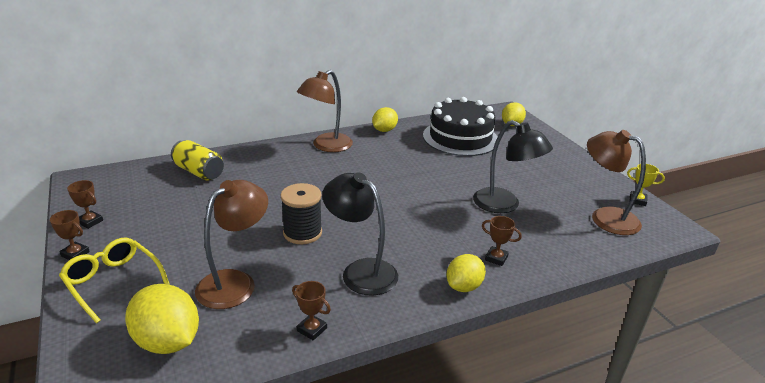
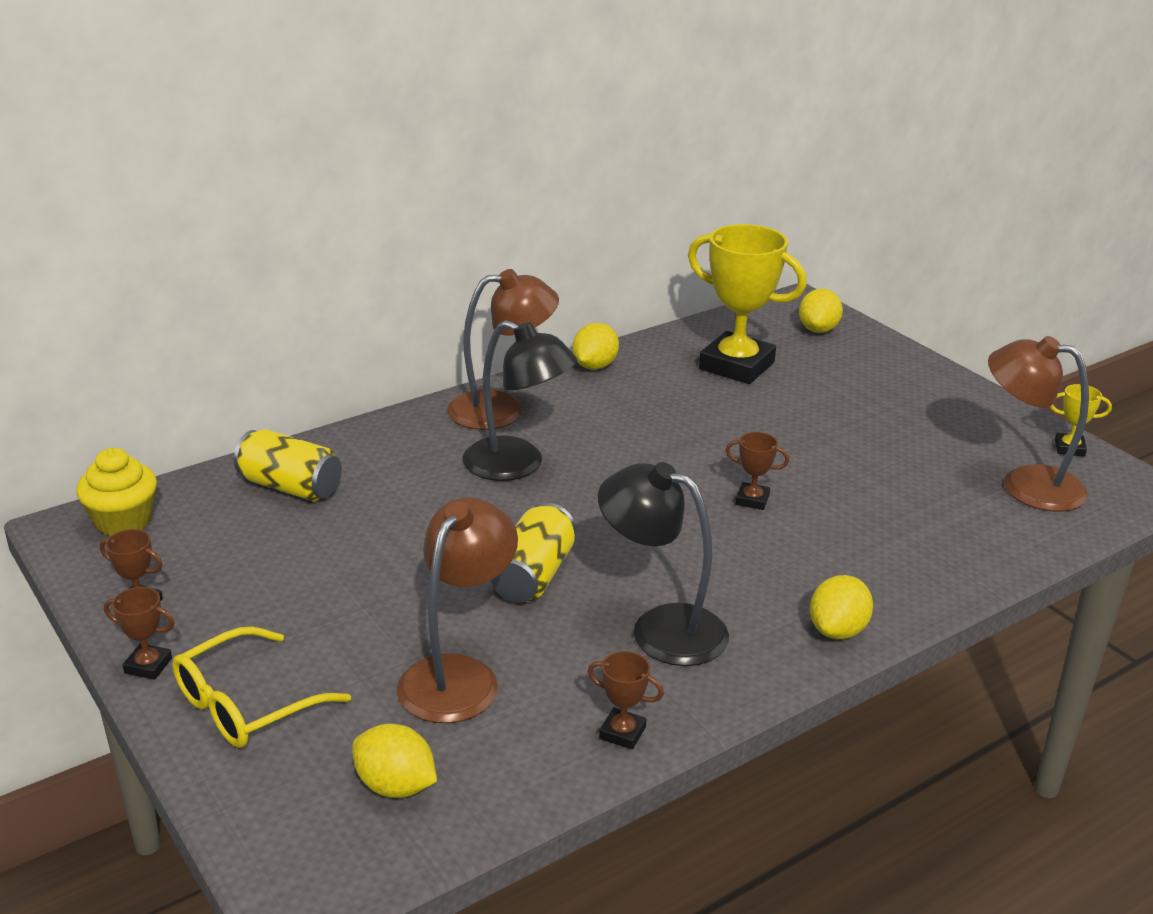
camera: 10 degrees left, 0 degrees up
(107, 179) = (123, 521): none -> yellow cupcake
(113, 282) = (246, 704): yellow glasses -> yellow glasses turned 75 degrees counterclockwise
(167, 341) = (395, 786): yellow lemon -> yellow lemon, size x0.65
(302, 233) = (533, 576): black spool -> yellow can
(326, 146) = (502, 409): brown lamp -> brown lamp turned 135 degrees counterclockwise
(460, 138) = (736, 366): black cake -> yellow trophy
(496, 258) = (873, 577): brown trophy -> brown trophy (752, 500)
(504, 205) = (856, 483): black lamp -> black lamp (517, 465)

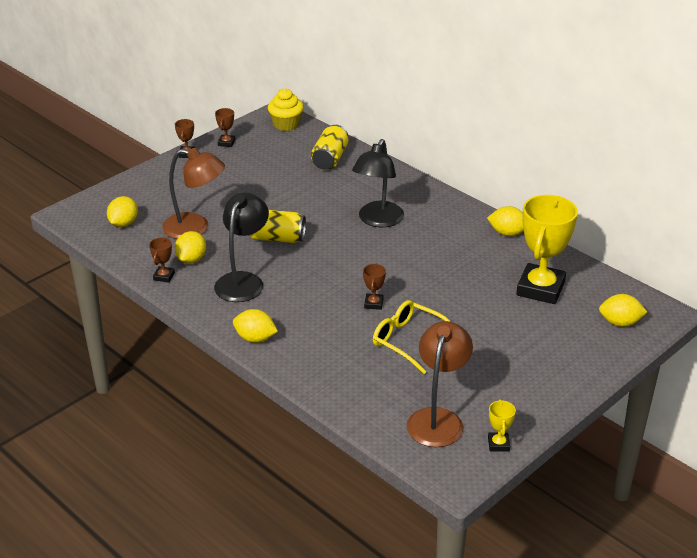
camera: 80 degrees right, 5 degrees up
(246, 704) = (167, 181): yellow glasses -> yellow glasses (408, 341)
(502, 409) = (436, 207): brown lamp -> none
(572, 689) = (191, 259): none -> yellow lemon

